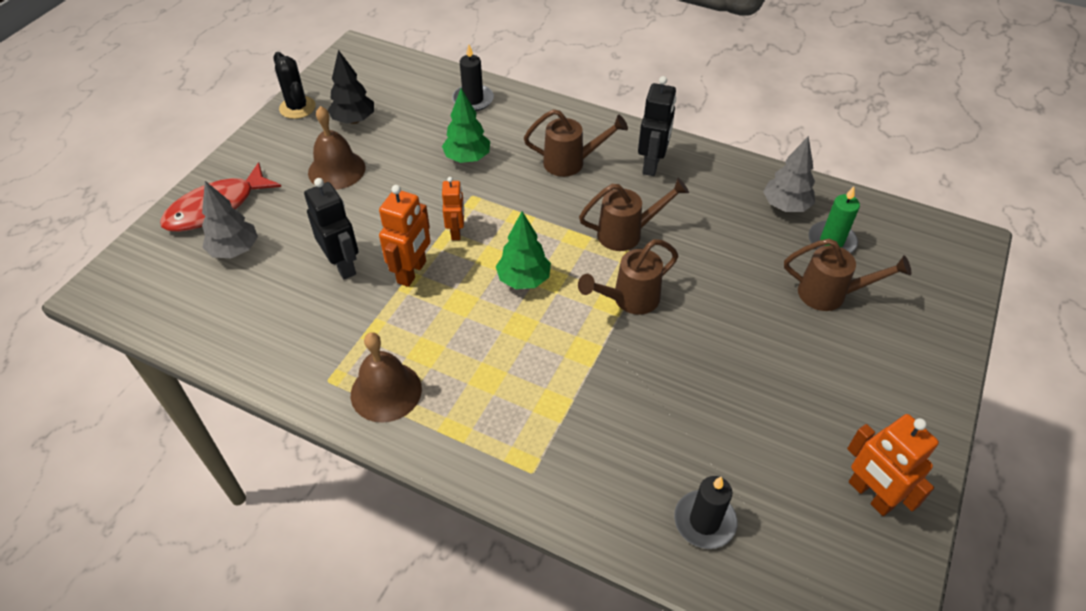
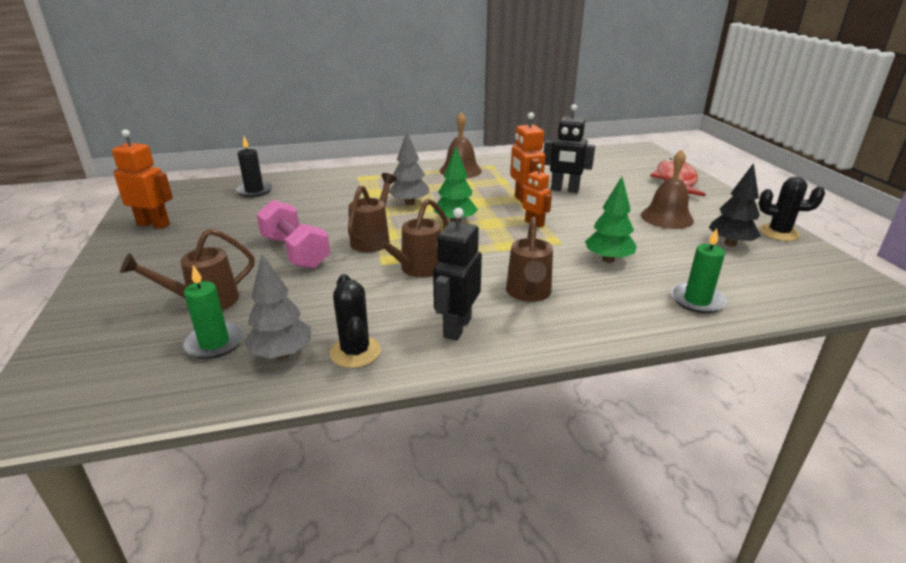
camera: 140 degrees right, 20 degrees down
(235, 250) = (626, 175): grey tree -> grey tree (409, 203)
(473, 100) = (697, 300): black candle -> green candle
(571, 162) = (528, 294): brown watering can -> brown watering can turned 45 degrees counterclockwise
(652, 164) = (457, 327): black robot -> black robot turned 45 degrees clockwise
(719, 323) = (295, 252): none -> pink dumbbell
(734, 182) = (355, 352): none -> black cactus

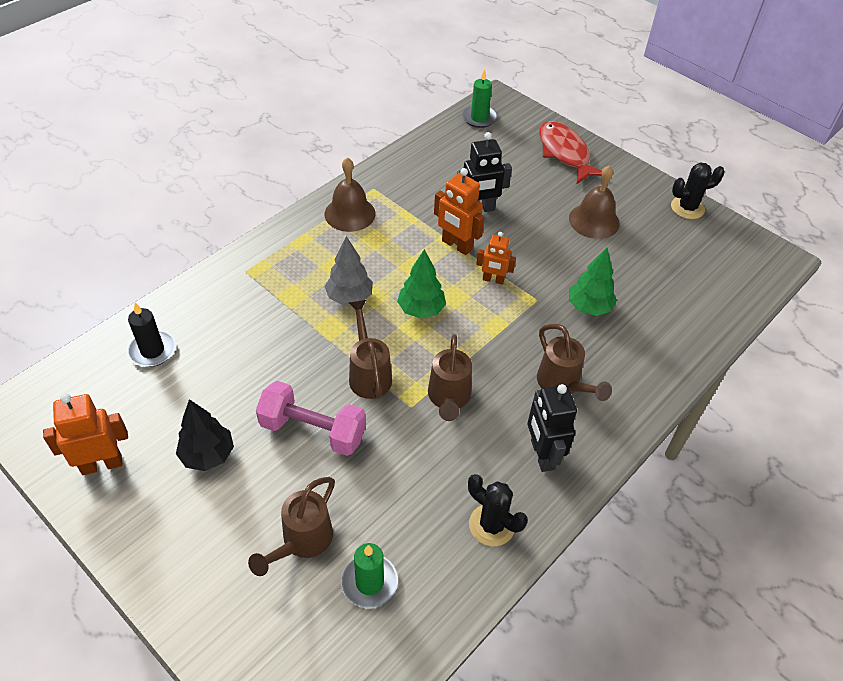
camera: 35 degrees left, 20 degrees up
(282, 354) = (438, 561): grey tree -> none
(697, 300) = (681, 331): green candle -> green candle (479, 118)
(730, 244) = (662, 241): black tree -> black tree (208, 455)

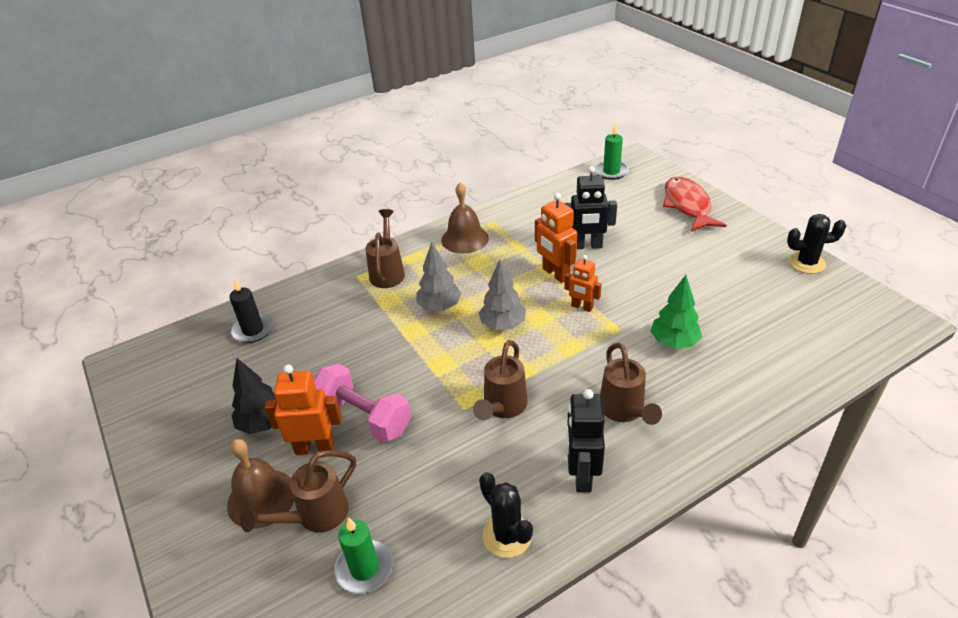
camera: 20 degrees right, 10 degrees down
(102, 464) = (172, 417): orange robot -> orange robot (315, 448)
(368, 373) = (433, 374): brown watering can -> brown watering can (388, 272)
(421, 310) = (502, 325): green tree -> grey tree
(594, 221) = (701, 265): brown bell -> brown bell (261, 498)

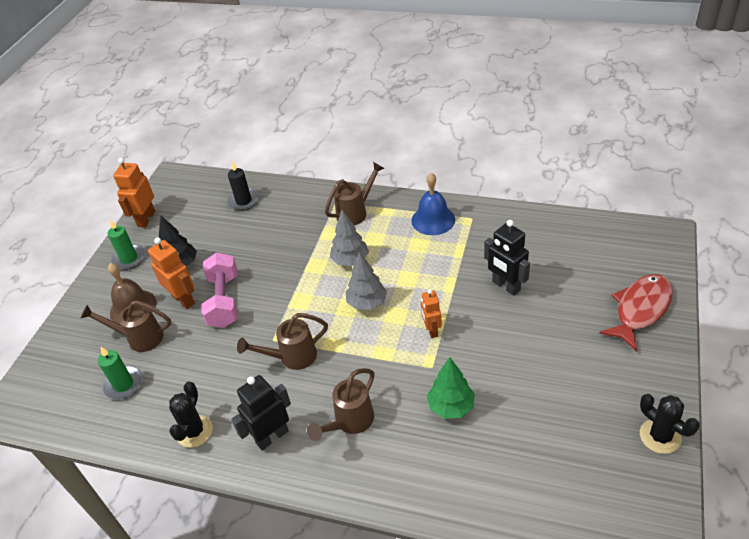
camera: 50 degrees right, 5 degrees up
(465, 239) = (433, 220): brown bell -> blue bell
(555, 274) = (451, 291): orange robot -> orange robot (146, 219)
(611, 172) = (624, 234): green candle -> green candle (129, 259)

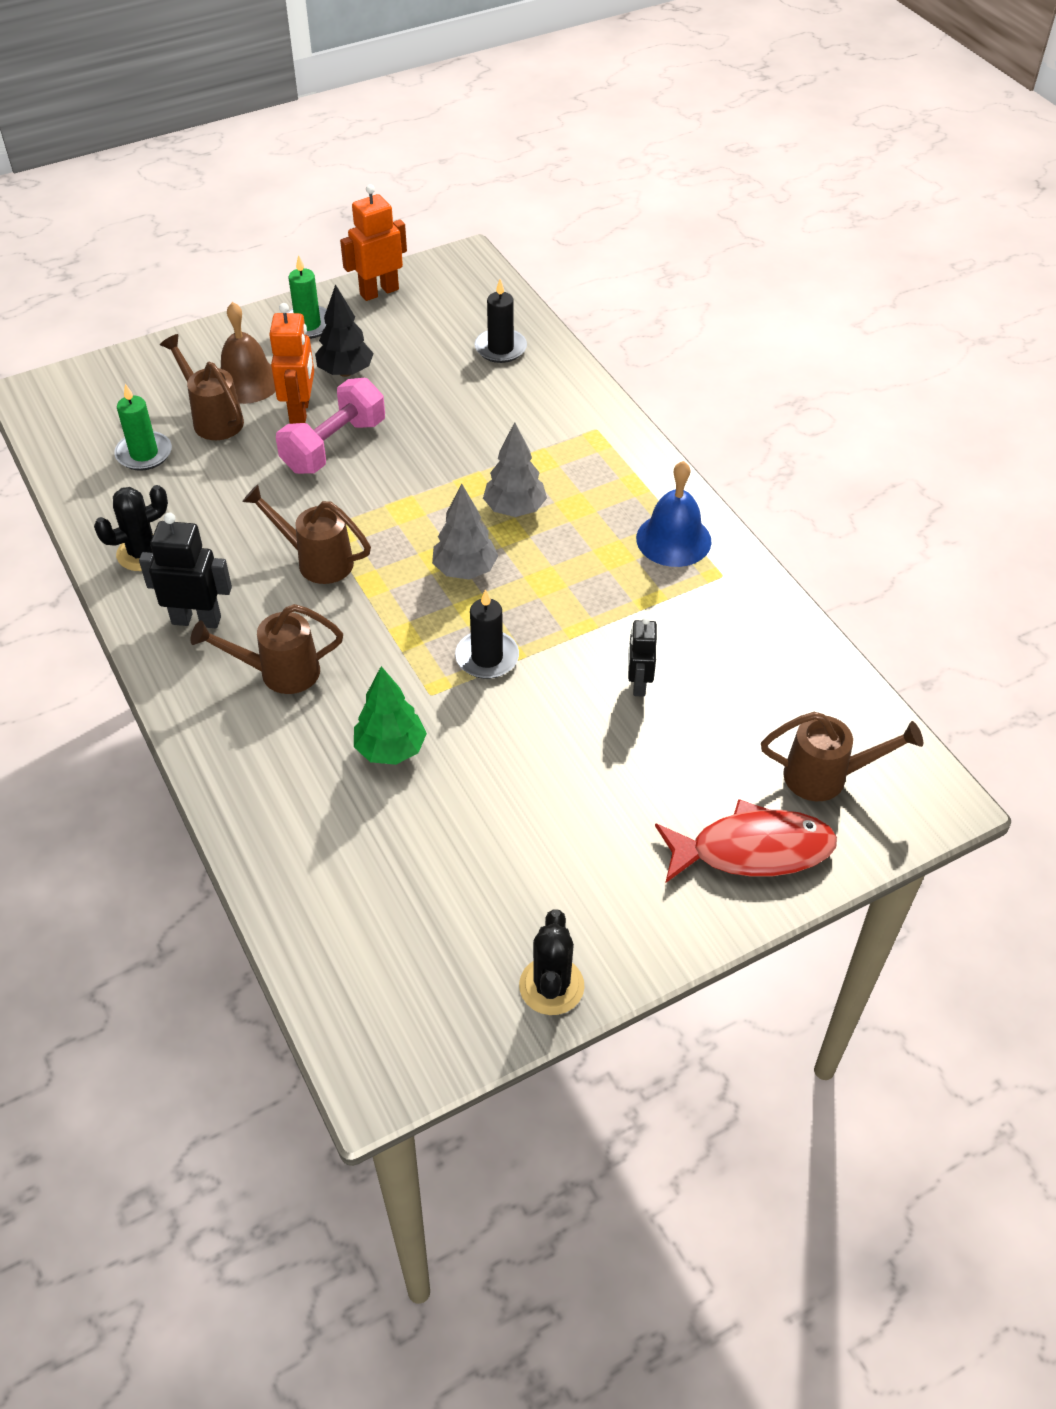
camera: 40 degrees right, 5 degrees up
(356, 212) = (601, 458): brown watering can -> brown watering can (827, 777)
(431, 330) = (487, 657): orange robot -> black candle
(506, 286) = (638, 684): black robot -> black robot, size x0.65

